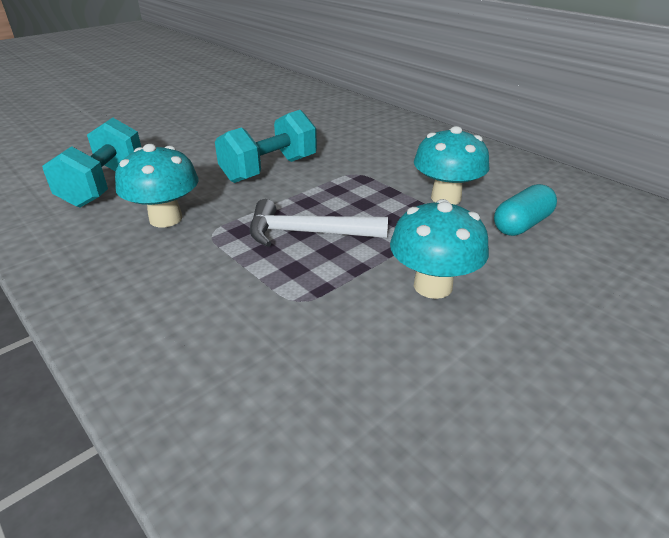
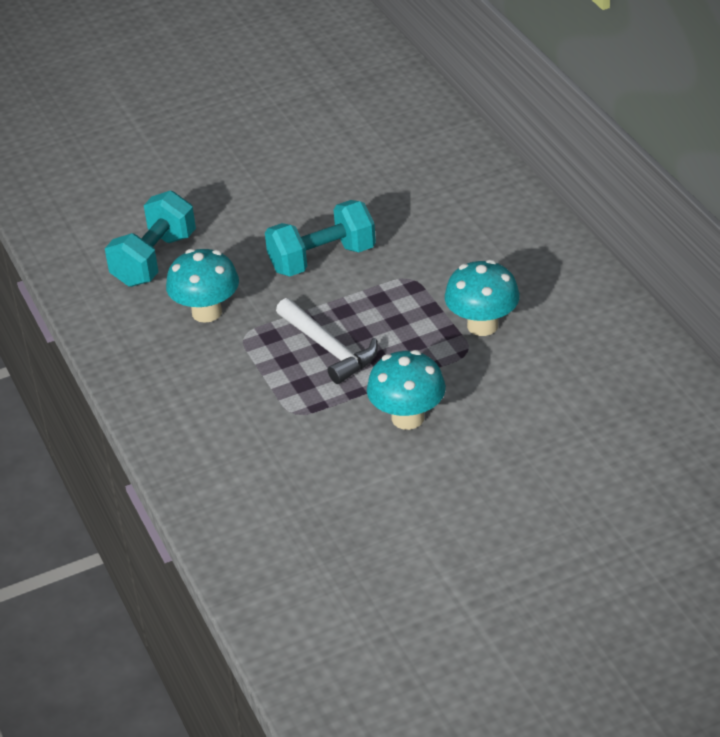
camera: 20 degrees right, 5 degrees up
(308, 233) = (328, 348): white hammer -> white hammer turned 150 degrees counterclockwise
(522, 224) = (532, 369): turquoise capsule -> none

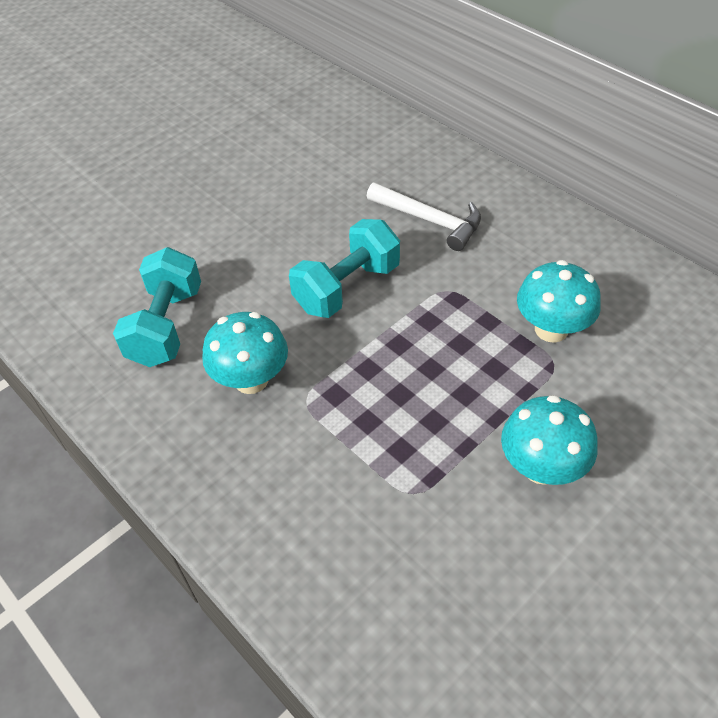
camera: 20 degrees left, 10 degrees up
(328, 348) = (407, 395): white hammer -> white hammer (429, 220)

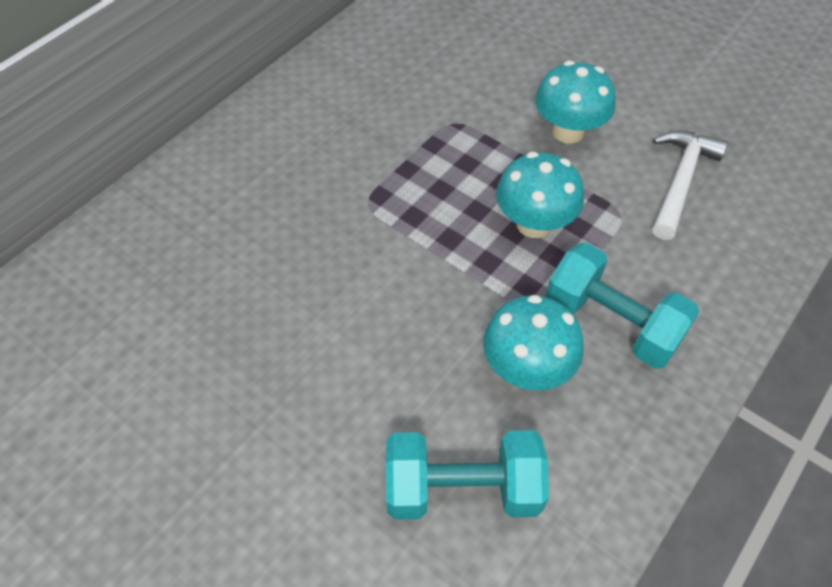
camera: 100 degrees left, 5 degrees up
(347, 288) = (373, 294): turquoise dumbbell -> turquoise dumbbell (611, 323)
(429, 220) = (255, 225): white hammer -> white hammer (680, 181)
(551, 329) = (412, 124): turquoise mushroom -> turquoise mushroom (533, 224)

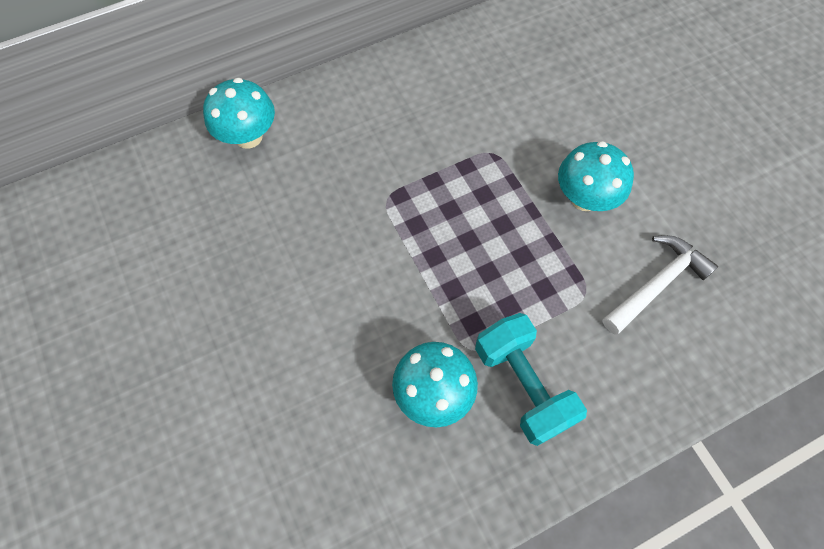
camera: 25 degrees right, 10 degrees up
(462, 489) = (333, 465): turquoise dumbbell -> none
(533, 224) = (508, 271): turquoise mushroom -> turquoise mushroom (248, 136)

